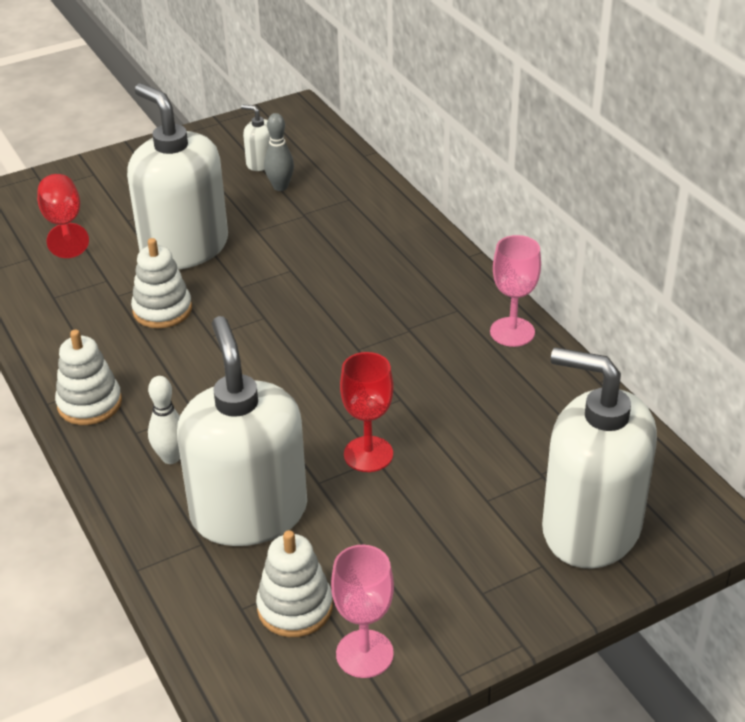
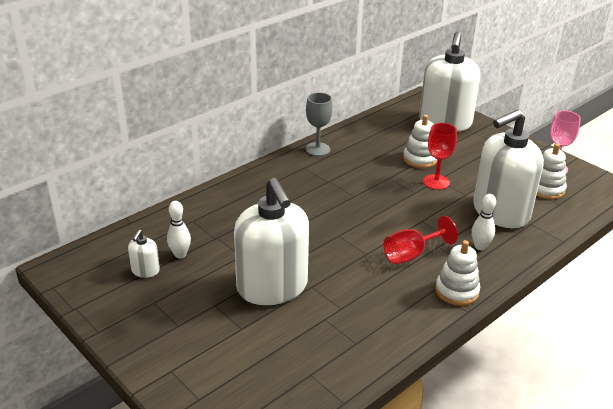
camera: 105 degrees left, 5 degrees down
(64, 225) = (257, 366): red goblet -> red goblet (411, 254)
(162, 310) = (349, 281): white stacking toy -> white stacking toy (420, 159)
(184, 248) = (272, 287): white soap dispenser -> white soap dispenser turned 60 degrees counterclockwise
(280, 187) = (180, 254): grey bowling pin -> white bowling pin
(512, 332) = (317, 149): pink goblet -> grey goblet

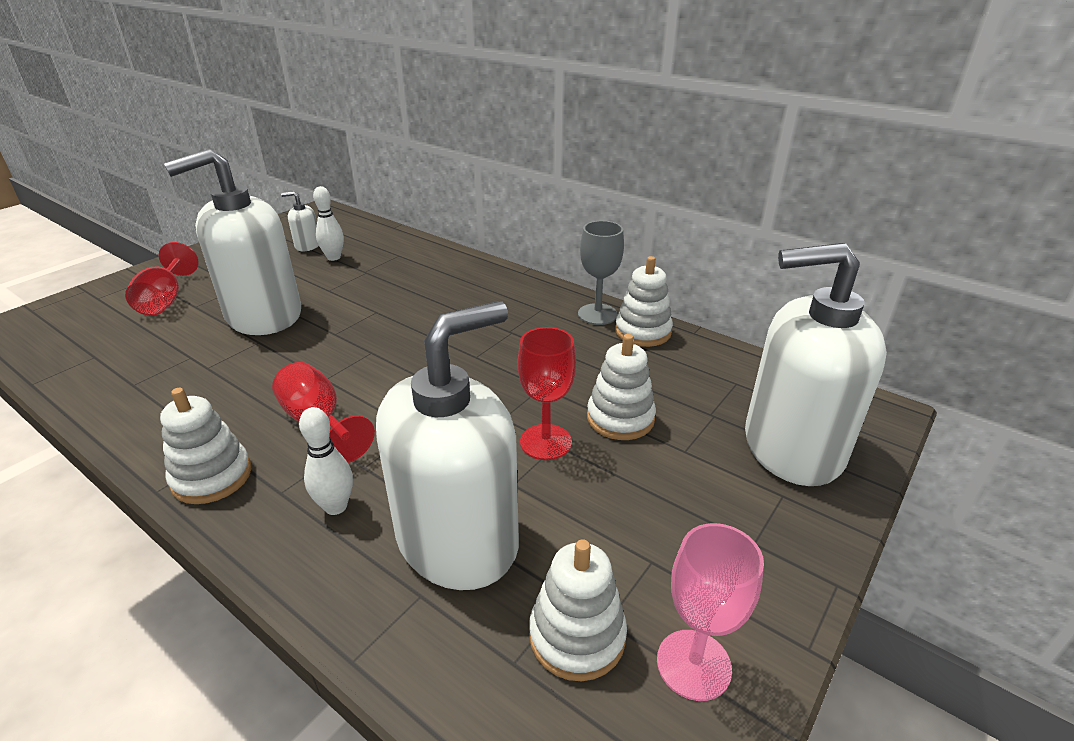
camera: 80 degrees right, 0 degrees up
(223, 349) = (165, 300): none -> red goblet
(341, 139) = (643, 331): none -> white stacking toy
(500, 212) = (458, 539): white soap dispenser -> white soap dispenser turned 90 degrees clockwise

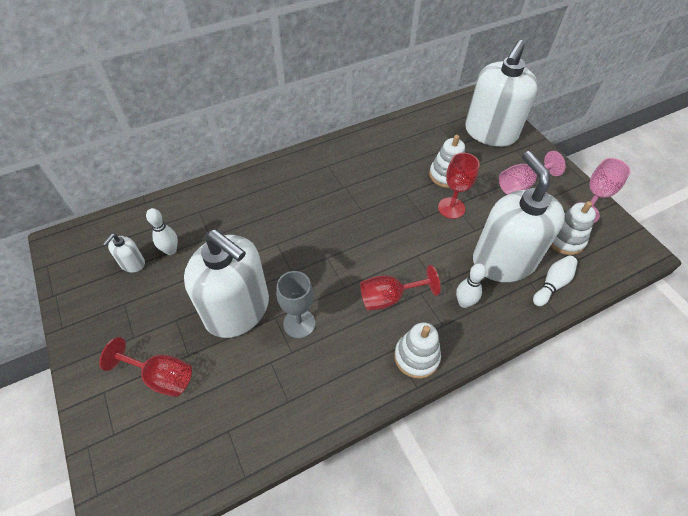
camera: 65 degrees left, 20 degrees up
(263, 315) = (237, 309): white soap dispenser -> white soap dispenser turned 45 degrees counterclockwise
(430, 635) = (552, 284): none -> white bowling pin
(597, 314) = (350, 145): grey goblet -> grey goblet (299, 323)
(643, 331) = (378, 136): white stacking toy -> none
(685, 524) = (521, 184): none -> pink goblet

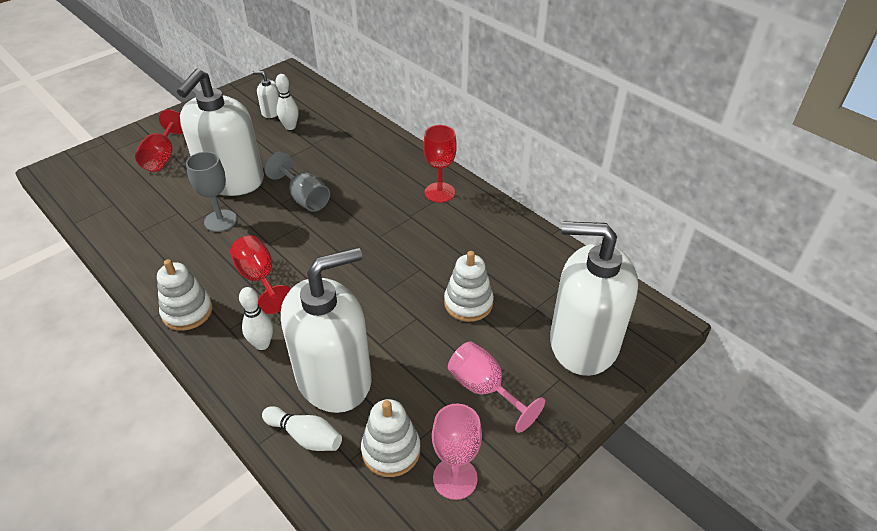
camera: 75 degrees right, 10 degrees down
(292, 253) = (304, 198): none -> grey goblet
(451, 208) = (410, 315): red goblet -> red goblet (439, 192)

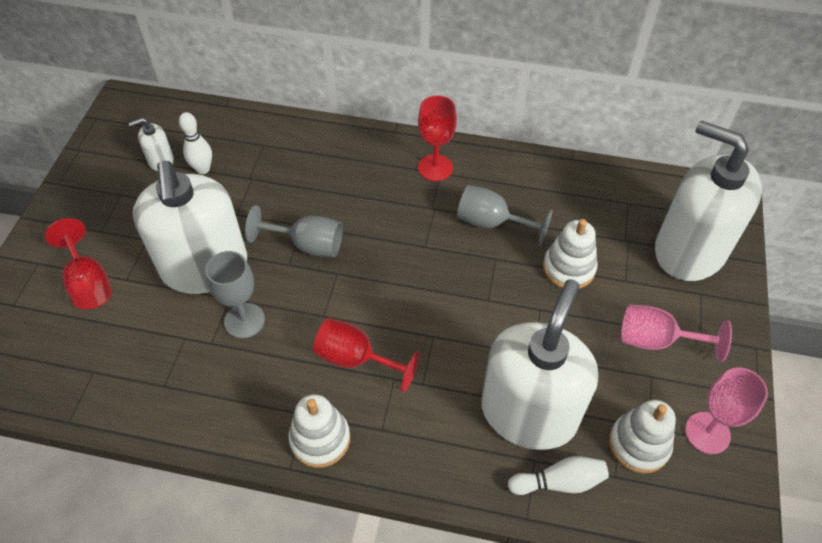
camera: 35 degrees left, 10 degrees up
(262, 344) = (430, 423): white bowling pin -> none
(442, 245) = (492, 223): none -> grey goblet
(583, 343) = (689, 250): white soap dispenser -> white soap dispenser turned 60 degrees clockwise

